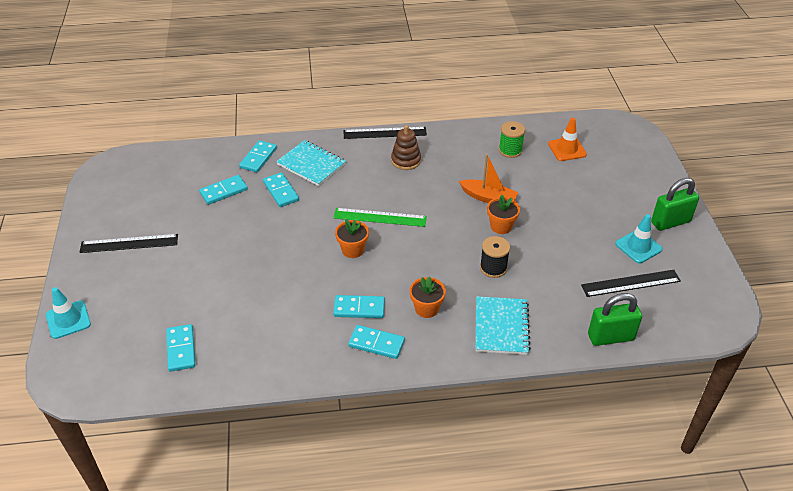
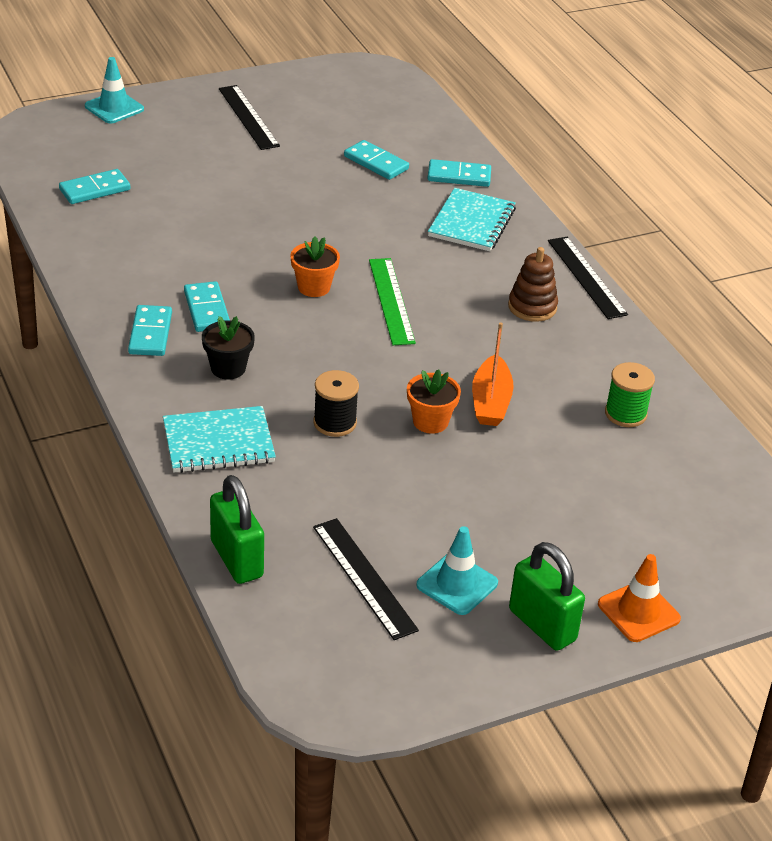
camera: 70 degrees right, 5 degrees down
(281, 191) = (400, 207): turquoise domino -> none
(426, 308) = (228, 368): orange flower pot -> black flower pot
(567, 149) = (671, 481): orange traffic cone -> orange traffic cone (638, 611)

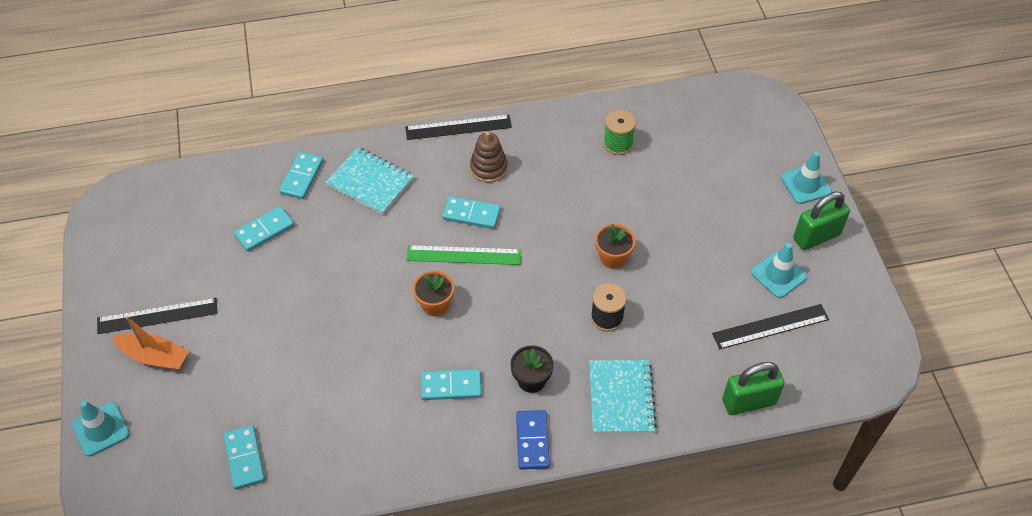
camera: 75 degrees left, 15 degrees up
(146, 376) = (532, 441): none -> blue domino
(150, 333) = (476, 432): turquoise domino -> turquoise domino (471, 214)
(490, 402) = (595, 217): orange boat -> orange boat (155, 357)
(638, 611) = (806, 184): orange traffic cone -> turquoise traffic cone

